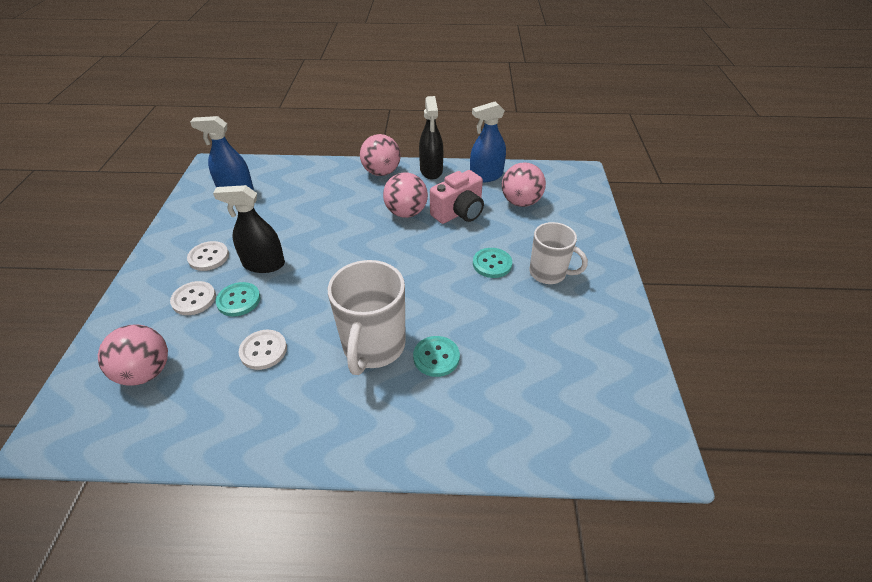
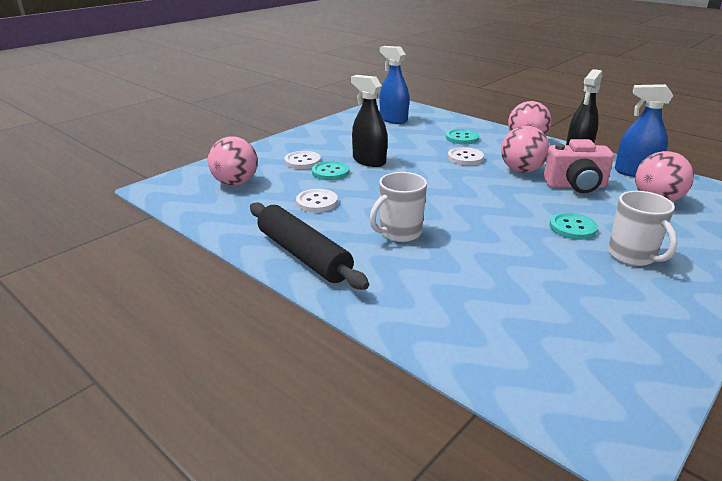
camera: 40 degrees right, 15 degrees down
(208, 257) = (336, 145): white button -> white button (465, 158)
(314, 428) = (303, 255): none -> black rolling pin
(373, 347) = (399, 233): white mug -> white mug, size x0.66
(436, 357) = (446, 261): turquoise button -> turquoise button (462, 138)

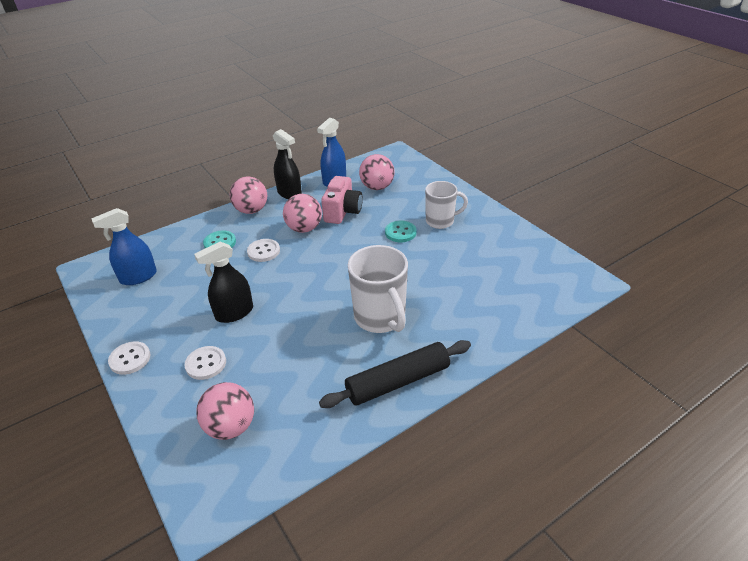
camera: 75 degrees left, 10 degrees up
(317, 202) = (306, 362): white button -> white button (130, 359)
(330, 172) = (245, 345): turquoise button -> none
(399, 233) = (380, 318): white mug -> white mug, size x1.51

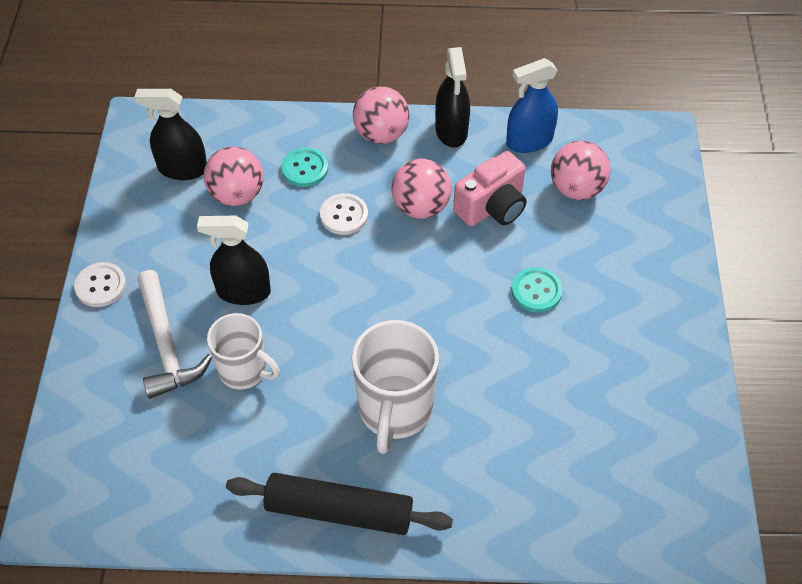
camera: 35 degrees right, 15 degrees up
(138, 277) = (182, 169): blue spray bottle -> black spray bottle
(206, 364) = (166, 344): white button -> white hammer
(231, 427) = (134, 443): pink ball -> pink ball (237, 195)
(440, 221) = (608, 305): white mug -> white mug (244, 370)

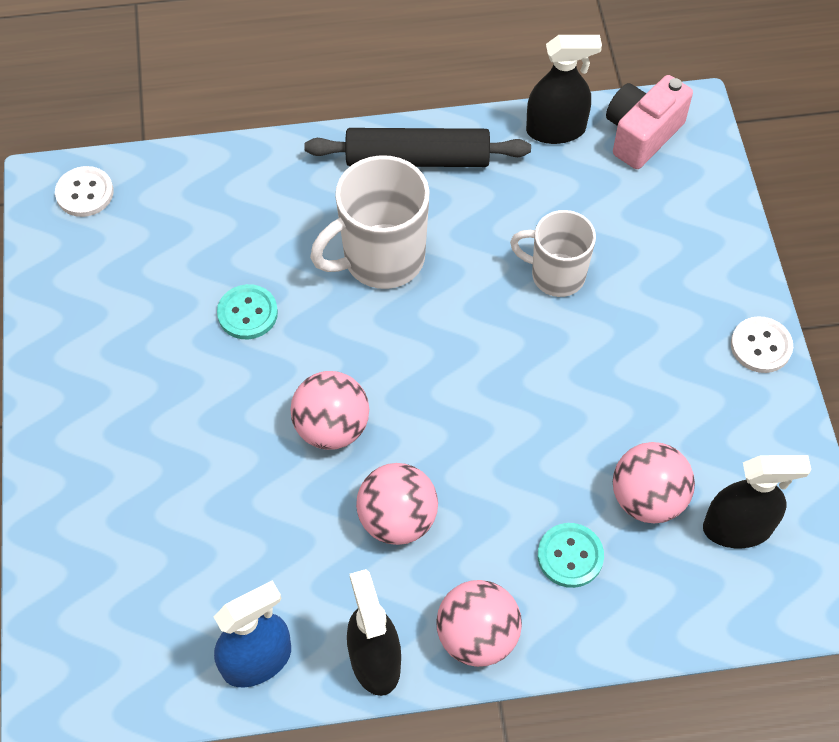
camera: 170 degrees right, 5 degrees up
(166, 344) = (653, 290): white hammer -> none
(243, 291) = (590, 365): black spray bottle -> black spray bottle (555, 130)
(344, 215) = (497, 490): white button -> white button (85, 193)
(395, 410) = (381, 259): white mug -> white mug turned 120 degrees counterclockwise
(492, 207) = (301, 535): pink camera -> pink camera (641, 134)
(536, 291) = (235, 421): turquoise button -> turquoise button (247, 313)
(576, 189) = (186, 585): pink ball -> pink ball (332, 427)

